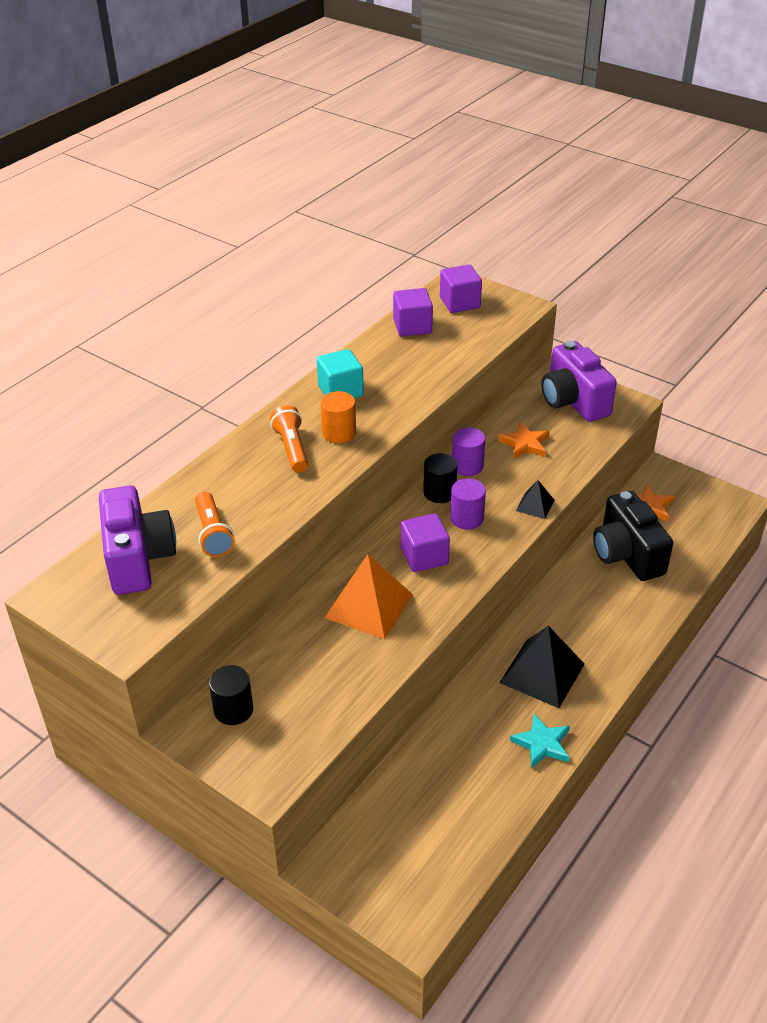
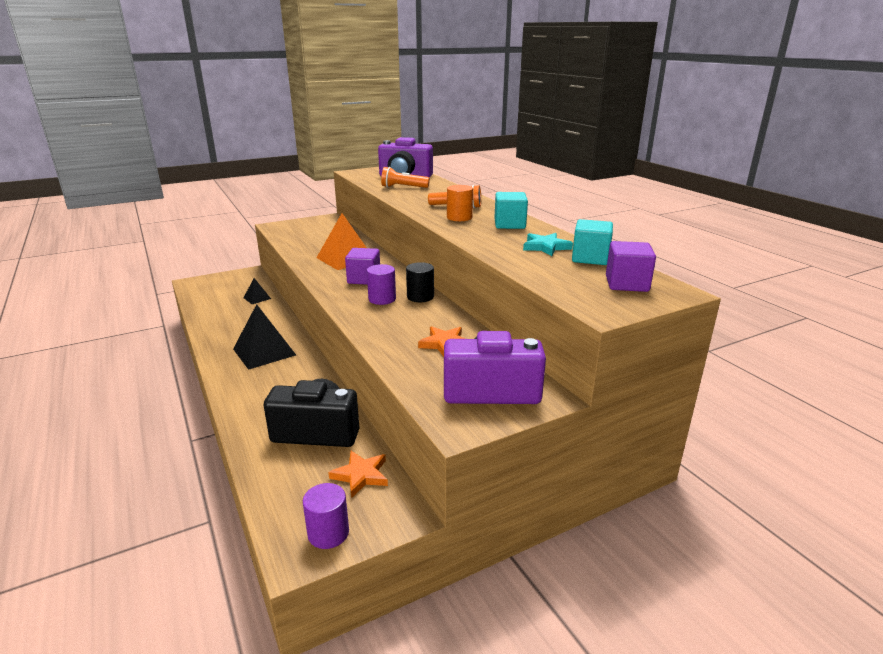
camera: 115 degrees right, 15 degrees down
(233, 709) = (324, 226): black cylinder -> none
(412, 326) = (590, 258): purple cube -> turquoise cube
(467, 466) = (440, 313): purple cylinder -> purple cylinder (328, 533)
(535, 505) = (364, 326): black pyramid -> black pyramid (257, 298)
(542, 743) = (220, 336): turquoise star -> turquoise star (546, 247)

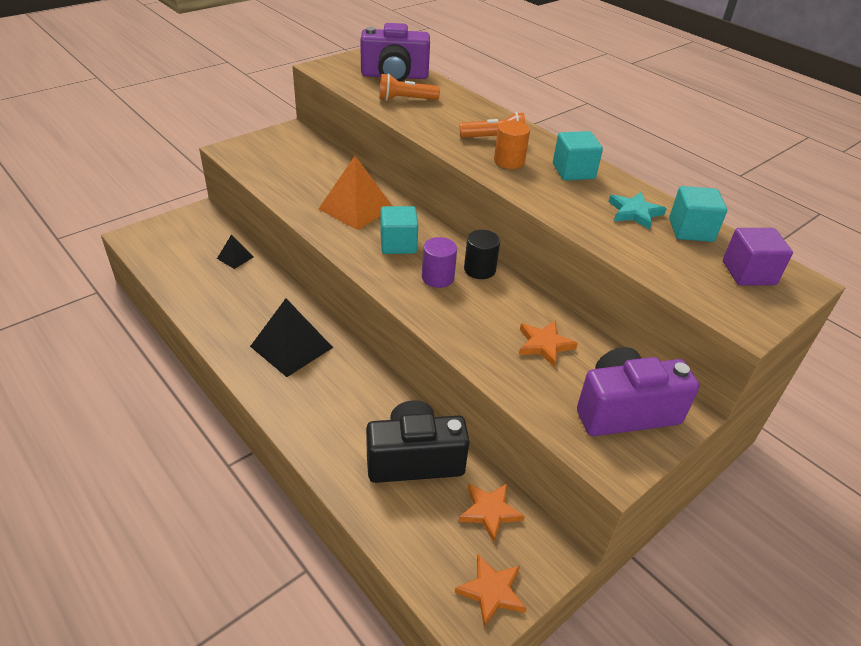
camera: 15 degrees left, 15 degrees up
(328, 533) = (491, 591): purple cylinder -> orange star
(364, 279) = (398, 244): purple cube -> turquoise cube

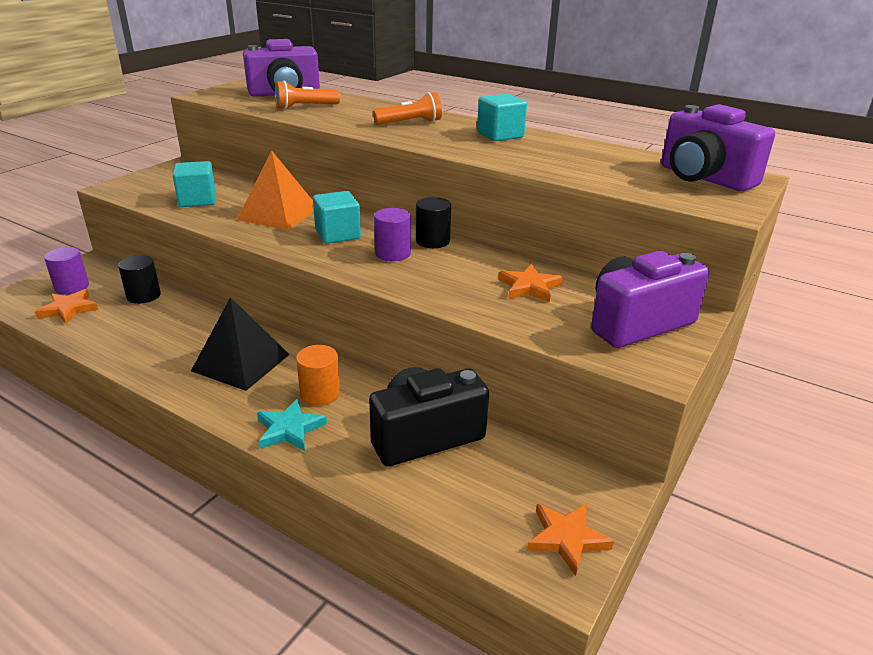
camera: 15 degrees left, 10 degrees down
(182, 236) = (72, 287): none -> purple cylinder
(235, 257) = (144, 296): black pyramid -> black cylinder
(489, 512) = (528, 465): orange star -> orange star (68, 309)
(509, 161) = (434, 135): orange cylinder -> orange cylinder (320, 393)
(635, 213) = (575, 154): turquoise star -> turquoise star (290, 429)
(691, 230) = (633, 158): turquoise cube -> turquoise cube (197, 200)
(748, 273) = (703, 178): purple cube -> purple camera

